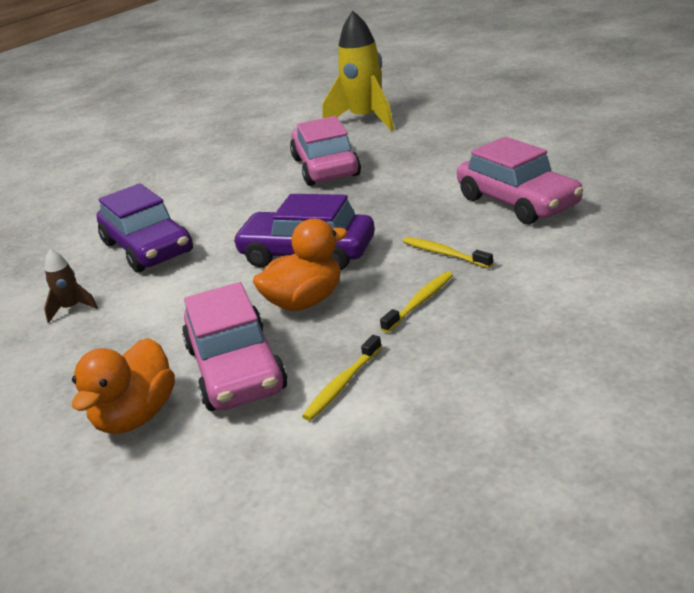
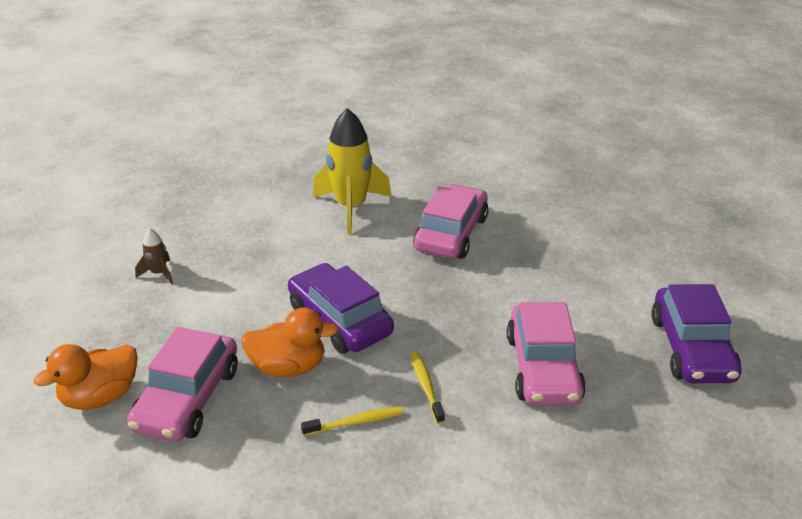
camera: 30 degrees right, 5 degrees up
(148, 248) = (254, 244): purple car -> purple car (691, 348)
(342, 384) = (228, 461): yellow toothbrush -> none
(365, 120) = (540, 195): yellow rocket -> yellow rocket (351, 208)

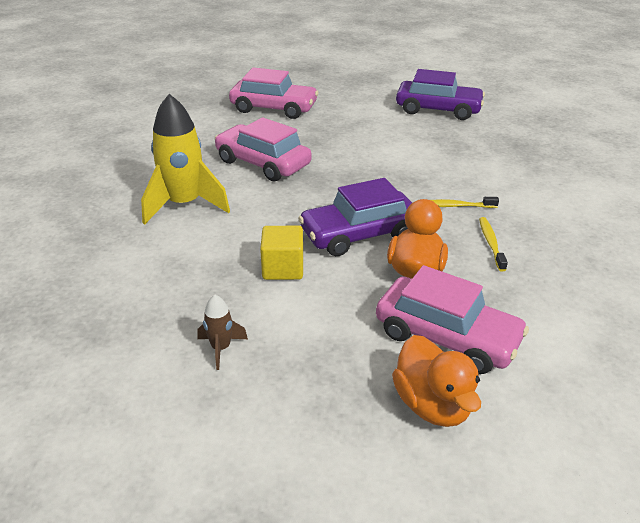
camera: 75 degrees left, 0 degrees up
(269, 283) = (283, 268): none -> yellow cube
(543, 368) = (445, 158): pink car -> pink car (274, 108)

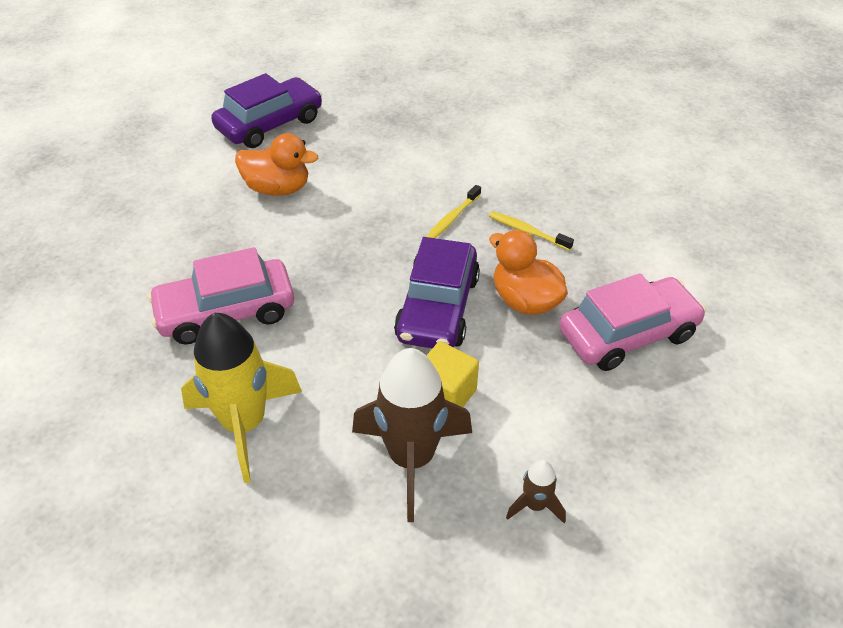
camera: 55 degrees left, 10 degrees up
(213, 276) = (411, 459): none -> brown rocket
(274, 108) = (106, 239): pink car -> none
(432, 405) = (700, 390): orange duck -> orange duck (278, 189)

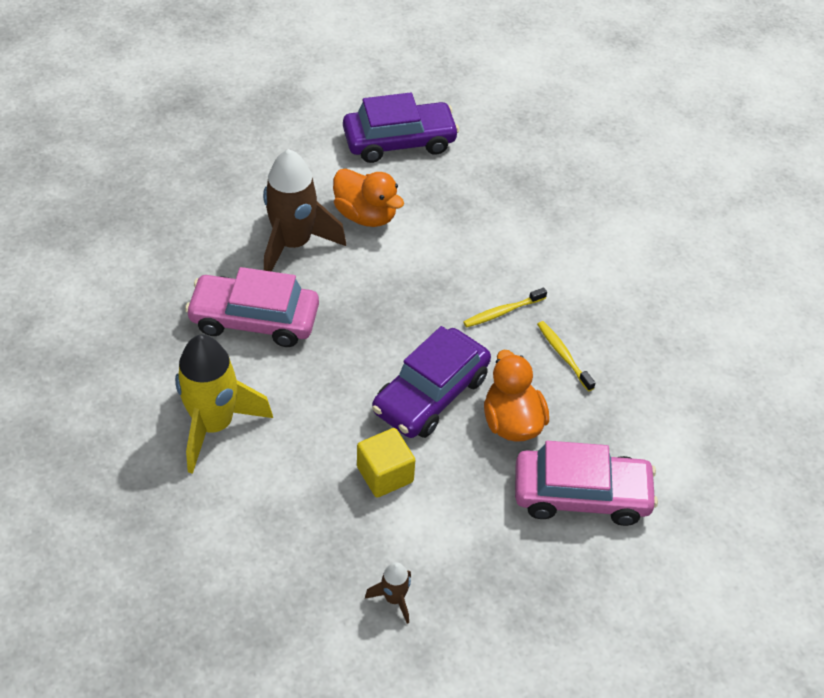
camera: 25 degrees right, 5 degrees up
(411, 459) = (323, 514): brown rocket -> brown rocket (293, 244)

